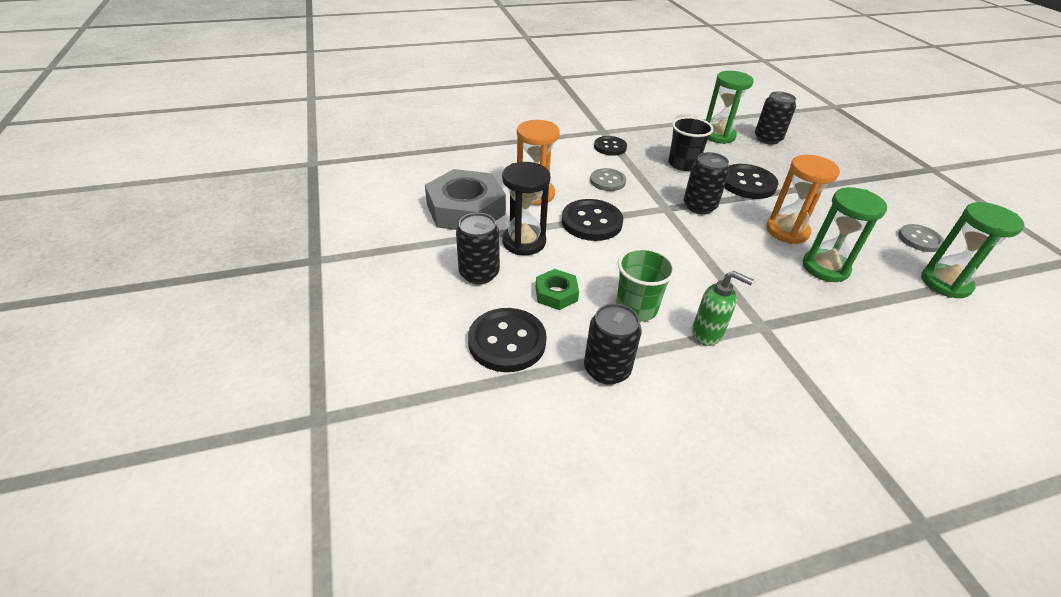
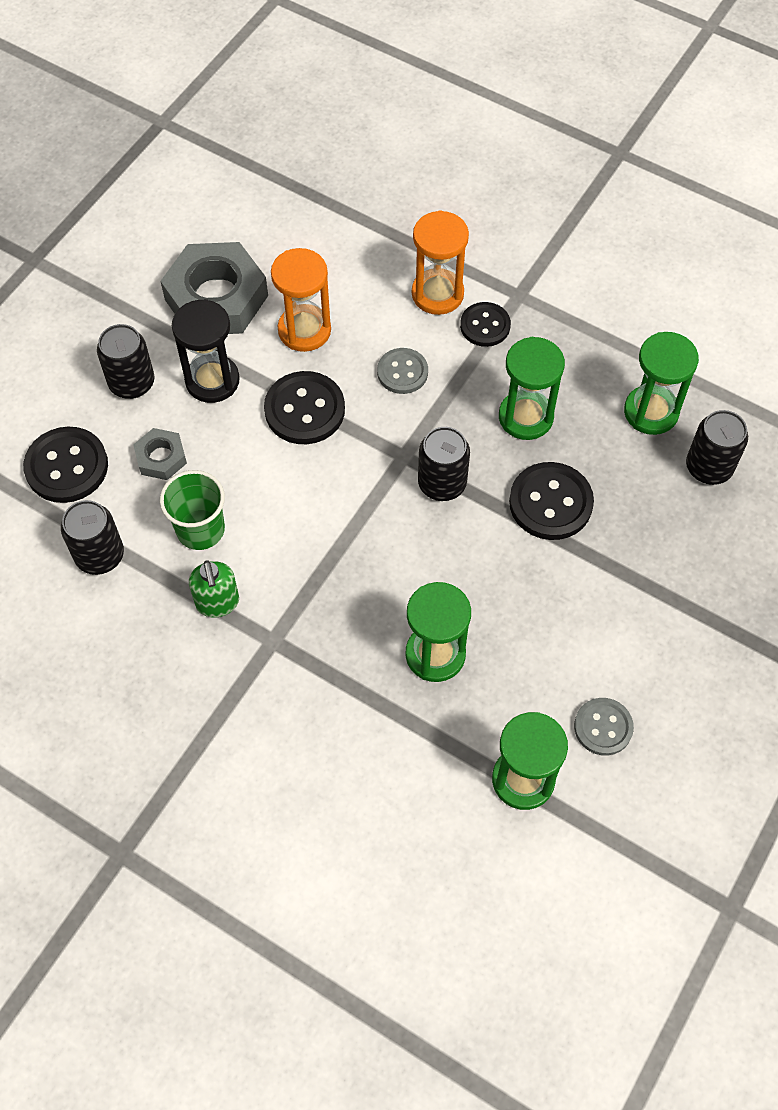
camera: 50 degrees right, 20 degrees up
(556, 293) = (161, 457): green nut -> grey nut
(683, 164) = (525, 417): black cup -> green hourglass
(787, 231) = (477, 589): orange hourglass -> orange hourglass (437, 294)

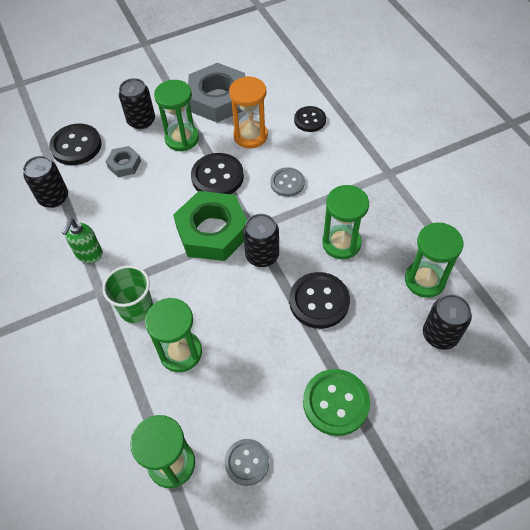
camera: 35 degrees right, 5 degrees down
(200, 529) = (113, 211): green cup -> green cup (136, 308)
(212, 380) = (182, 138): black hourglass -> green hourglass
(356, 486) = (212, 231): none -> green nut
(437, 294) = (340, 151): orange hourglass -> none
(485, 326) = (355, 180): black button -> black button (310, 120)
(651, 607) = (336, 403): none -> green button

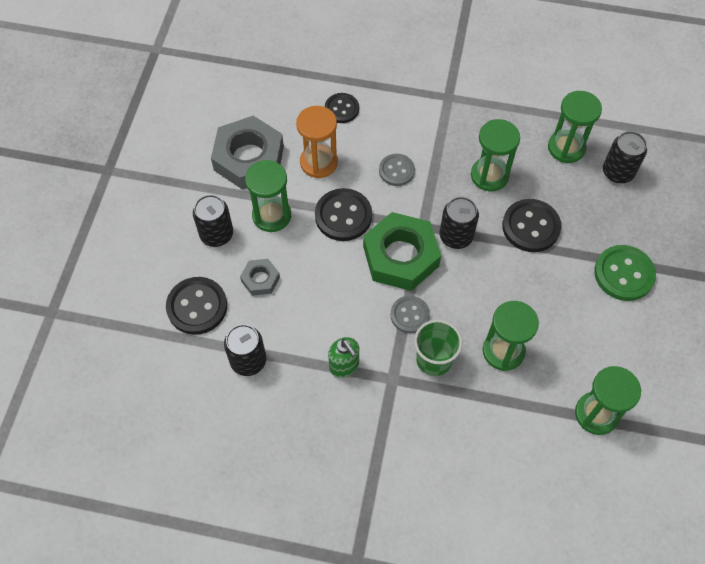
camera: 55 degrees left, 5 degrees up
(247, 462) = (630, 362): grey button -> grey button (409, 315)

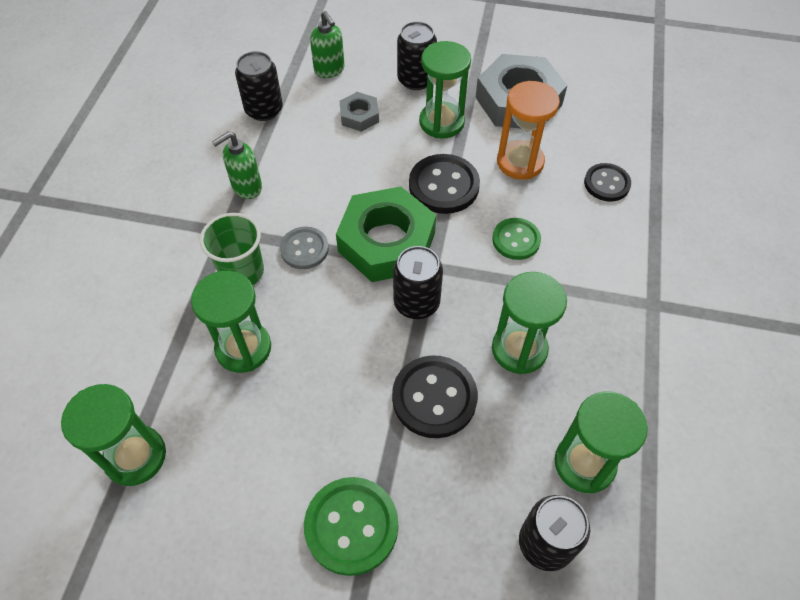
camera: 90 degrees right, 5 degrees down
(197, 307) = (329, 70): black button -> green soap dispenser
(396, 171) = (516, 240): grey button -> green button

